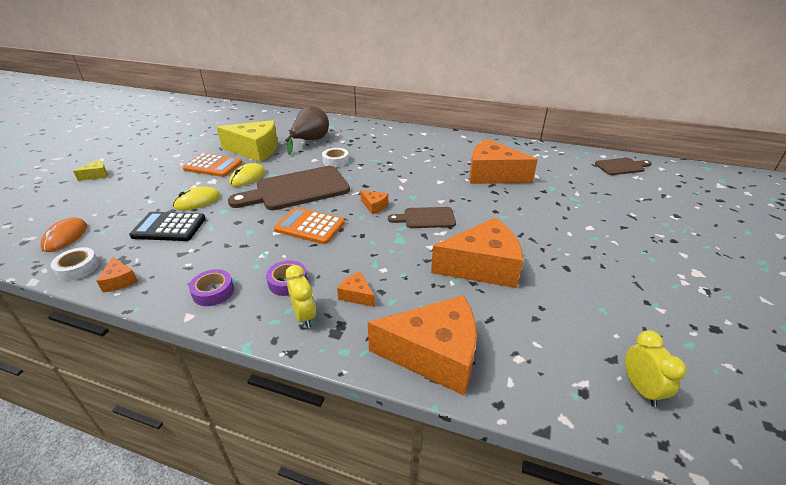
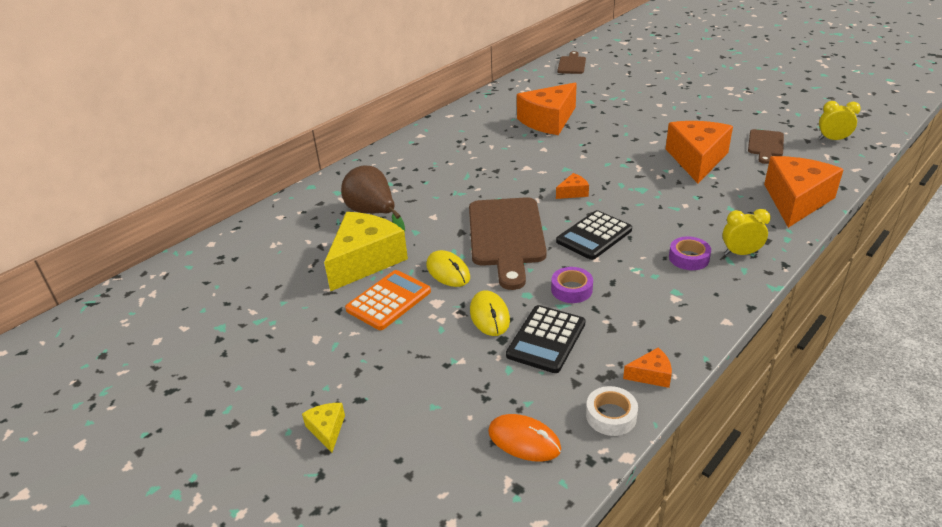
camera: 65 degrees left, 0 degrees up
(213, 292) = (691, 305): purple tape -> purple tape (571, 289)
(309, 226) = (594, 236): orange calculator -> black calculator
(335, 161) = (449, 202): white tape -> none
(356, 295) = (719, 223): orange cheese -> none
(426, 218) = (611, 169): brown cutting board -> brown cutting board (765, 145)

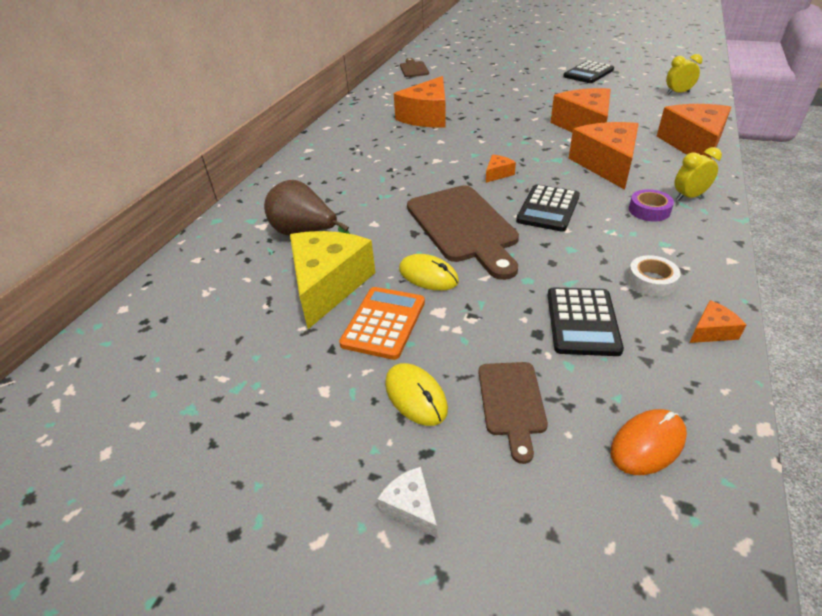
camera: 20 degrees left, 5 degrees up
(327, 430) = (411, 507): yellow cheese -> white cheese
(489, 315) = (505, 311): yellow mouse -> yellow mouse (415, 396)
(524, 440) = (647, 444): orange mouse -> orange mouse turned 45 degrees counterclockwise
(571, 289) = (567, 264): purple tape -> none
(611, 416) = (711, 386): white tape -> white tape (651, 281)
(685, 204) = (606, 165): none -> orange cheese
(752, 99) = (588, 73): none -> black calculator
(765, 145) = (630, 105): brown cutting board -> brown cutting board (512, 403)

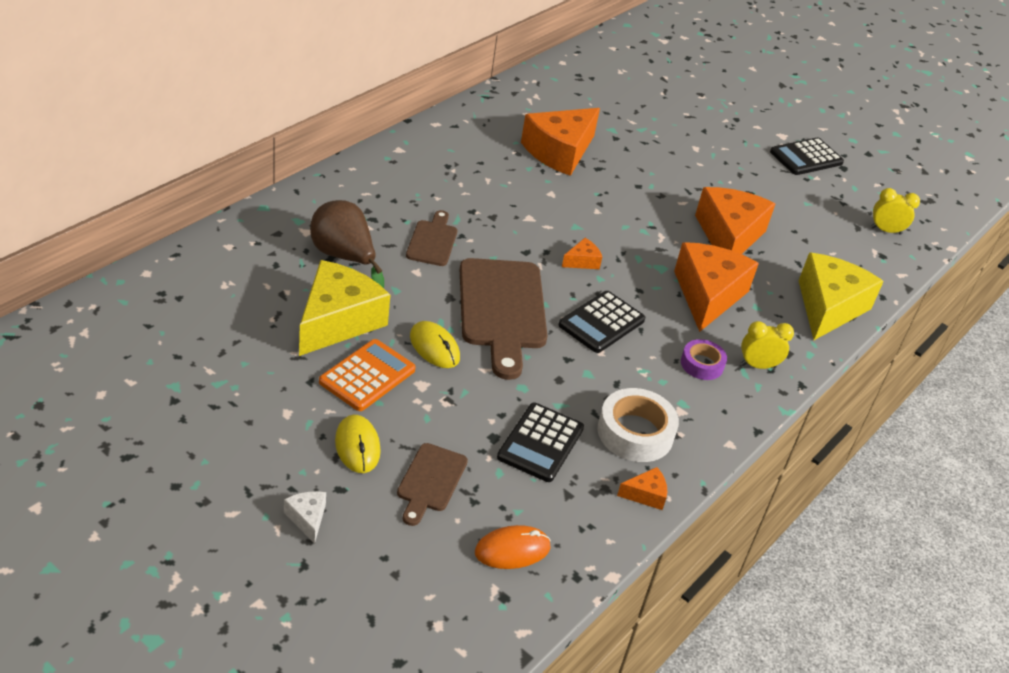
camera: 10 degrees right, 0 degrees up
(413, 69) = (594, 66): brown cutting board -> brown cutting board (432, 241)
(651, 281) = (635, 433): white tape -> white tape, size x1.64
(693, 144) = (828, 307): orange cheese -> yellow cheese

